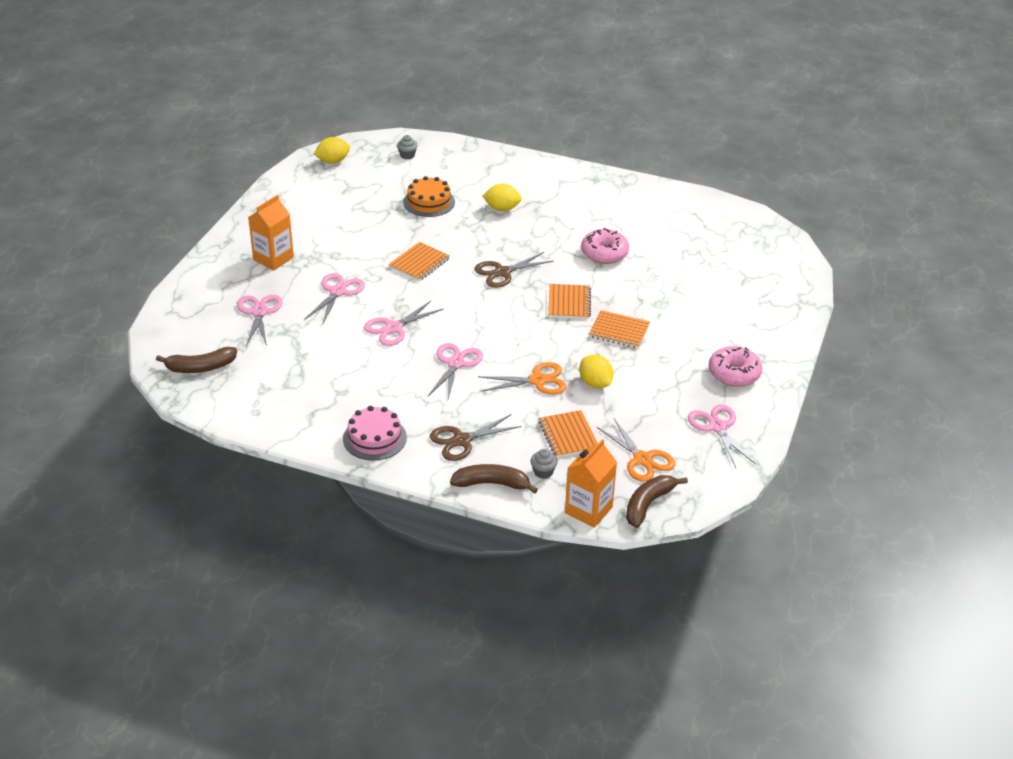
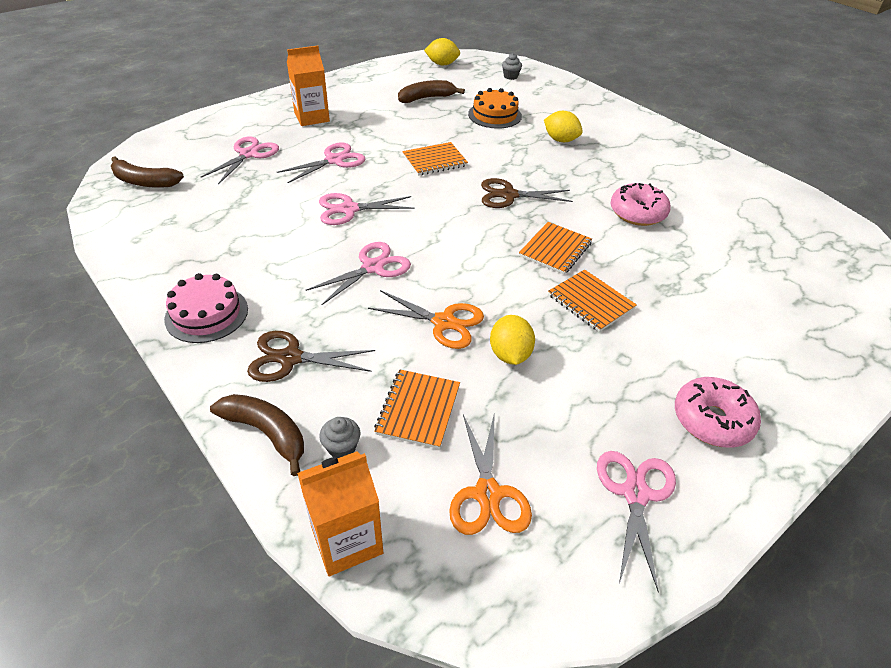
camera: 30 degrees right, 5 degrees up
(648, 504) = (438, 577): brown banana -> brown banana (427, 98)

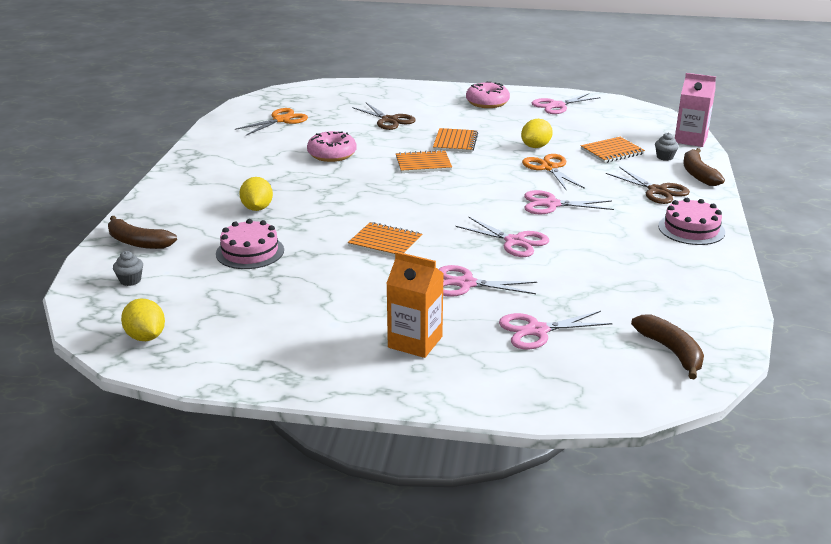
camera: 130 degrees left, 15 degrees down
(347, 540) = (690, 139): orange carton -> pink carton
(427, 98) = (263, 301): brown banana -> brown banana (138, 242)
(487, 494) = (616, 126): orange scissors -> orange scissors (281, 120)
(494, 115) = (250, 252): orange cake -> pink cake
(509, 195) = (384, 197): brown scissors -> brown scissors (389, 120)

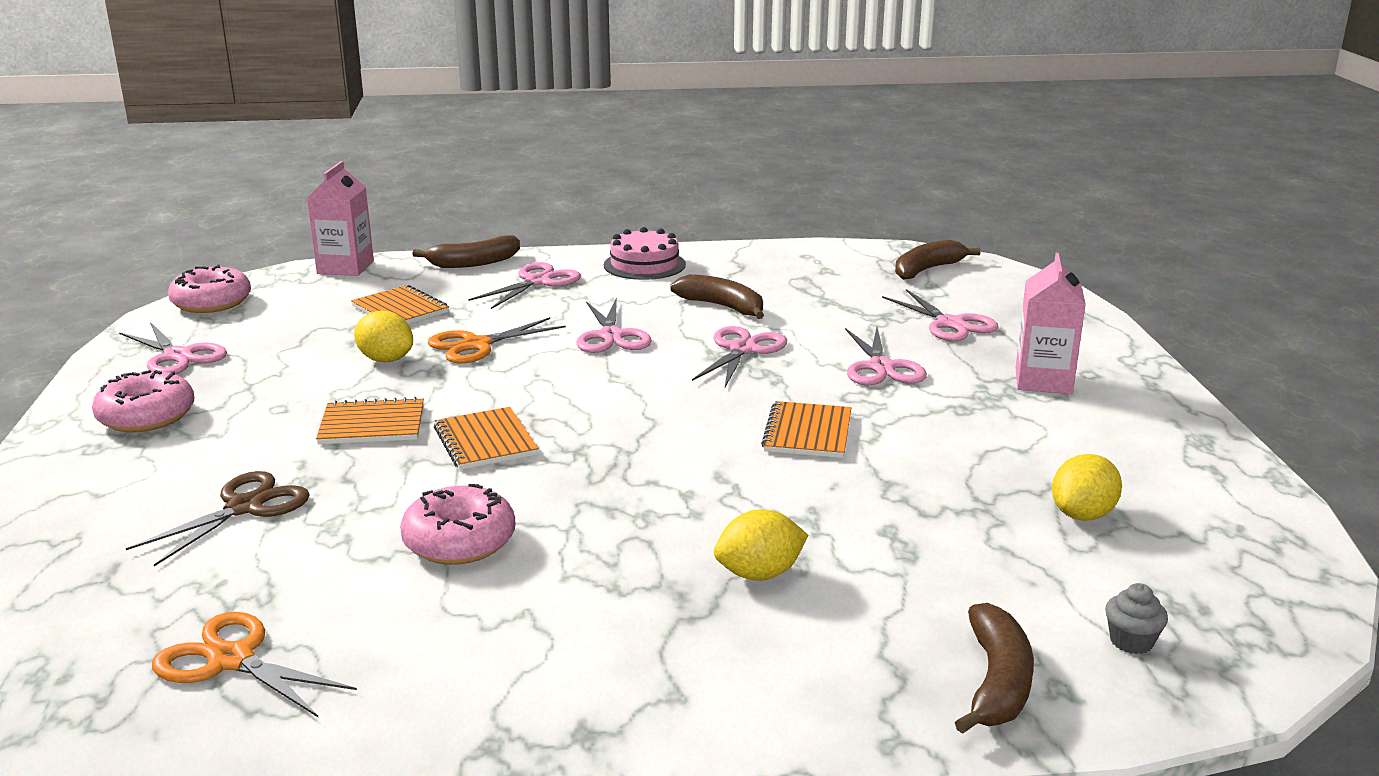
camera: 105 degrees left, 5 degrees down
(146, 337) = (1254, 570): yellow lemon -> yellow lemon (1082, 515)
(250, 252) = (928, 541): pink cake -> none
(415, 342) = (1043, 381): orange carton -> pink carton
(596, 246) = (722, 307): none -> brown banana
(632, 110) = (212, 303): none -> pink donut
(657, 191) = (537, 282): brown scissors -> pink scissors
(665, 157) = (416, 280): grey cupcake -> none

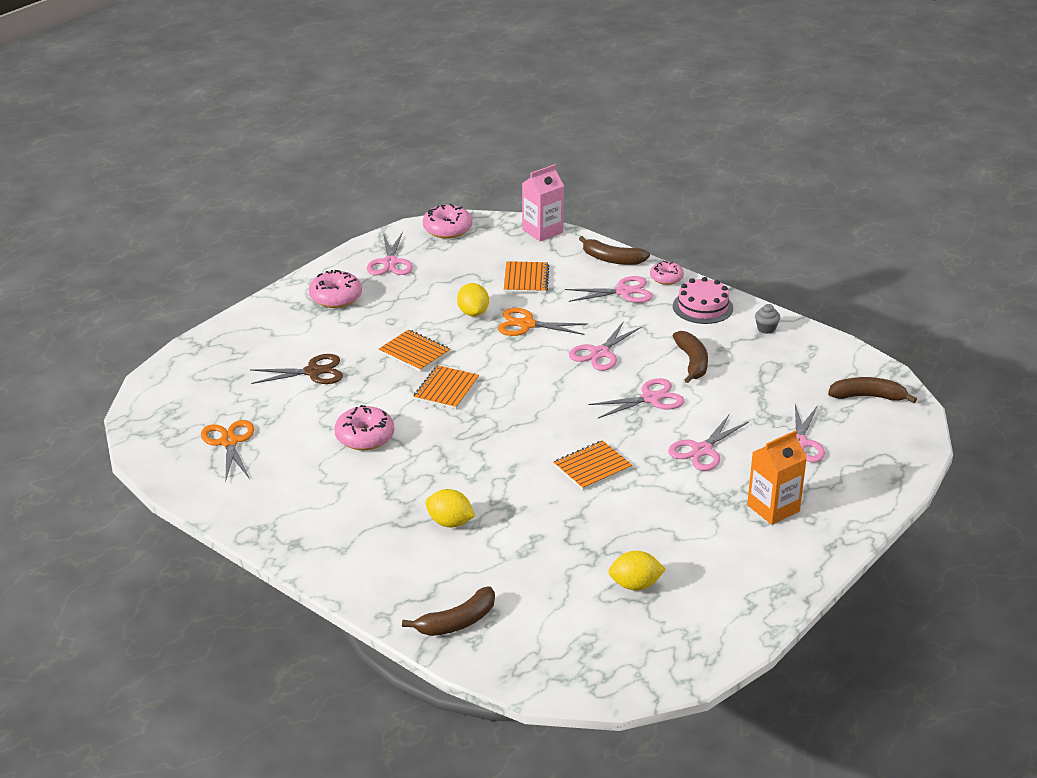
camera: 45 degrees right, 10 degrees up
(562, 257) = (666, 278): none -> pink donut
(1043, 381) = (773, 508): pink carton -> orange carton
(1131, 641) = (539, 644): grey cupcake -> grey cupcake (766, 329)

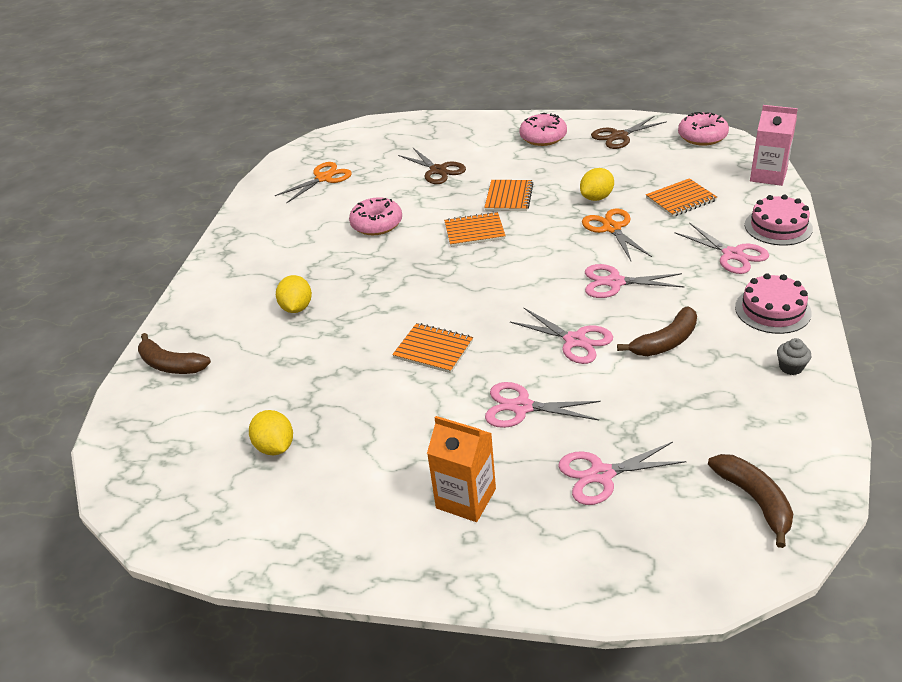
camera: 65 degrees right, 5 degrees up
(390, 263) = (619, 136): pink scissors -> brown scissors
(612, 259) = (778, 227): brown banana -> pink cake
(666, 278) = (792, 268): pink donut -> none

